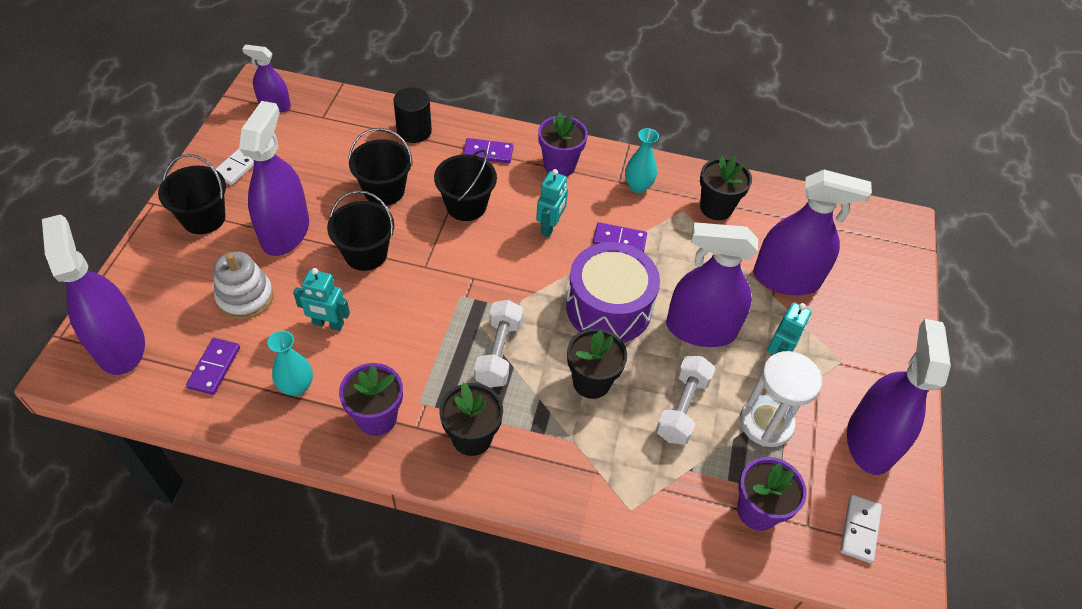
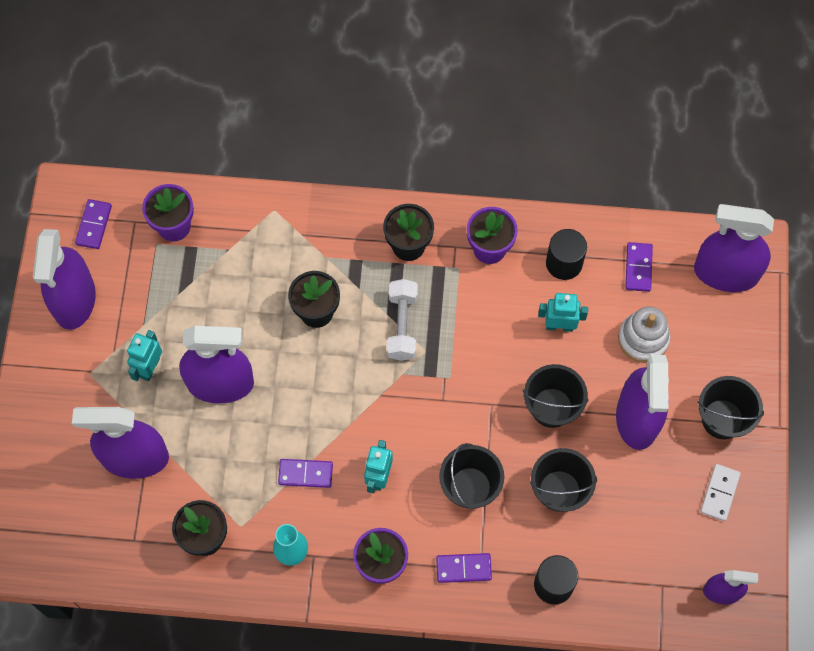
camera: 175 degrees right, 15 degrees up
(120, 346) = (725, 273): purple spray bottle -> purple spray bottle turned 135 degrees clockwise
(296, 387) = (564, 263): turquoise vase -> black cylinder
(608, 307) = (309, 390): purple drum -> none
(682, 408) = (236, 302): white dumbbell -> none
(766, 423) = (163, 301): white hourglass -> none
(859, 529) = (94, 225): white domino -> purple domino

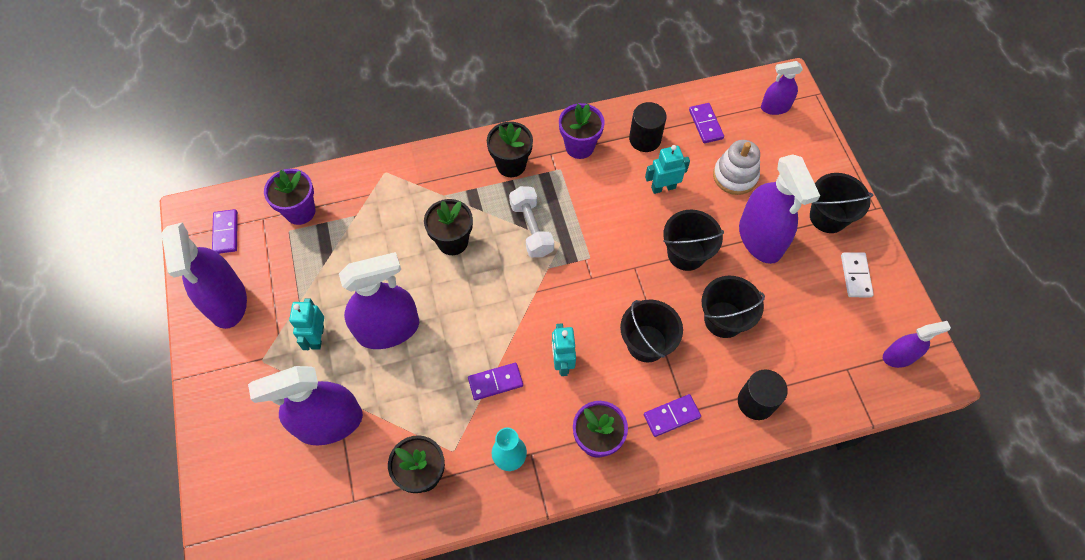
camera: 20 degrees left, 5 degrees down
(725, 273) = (775, 107): purple spray bottle -> purple spray bottle, size x0.55

